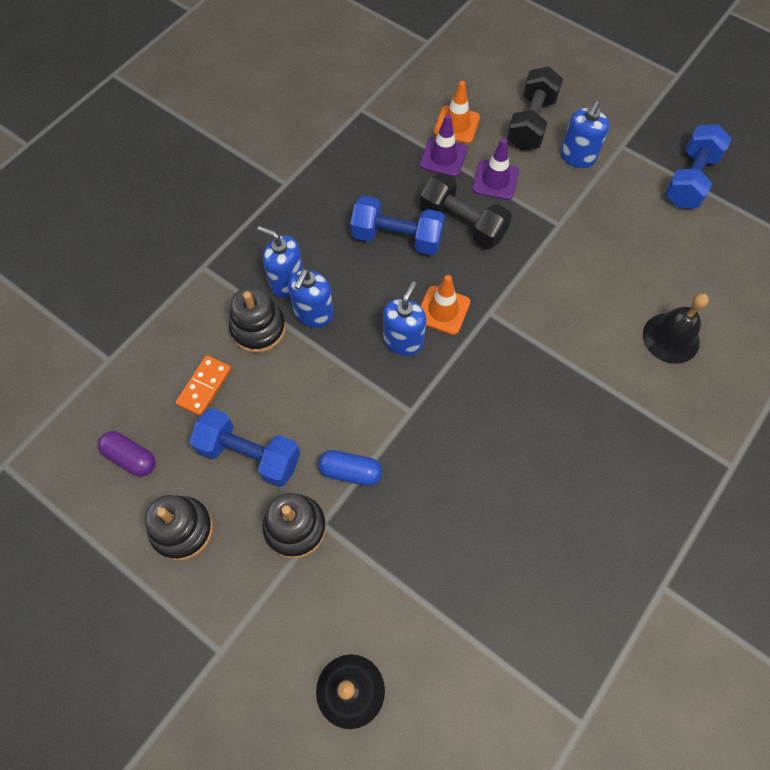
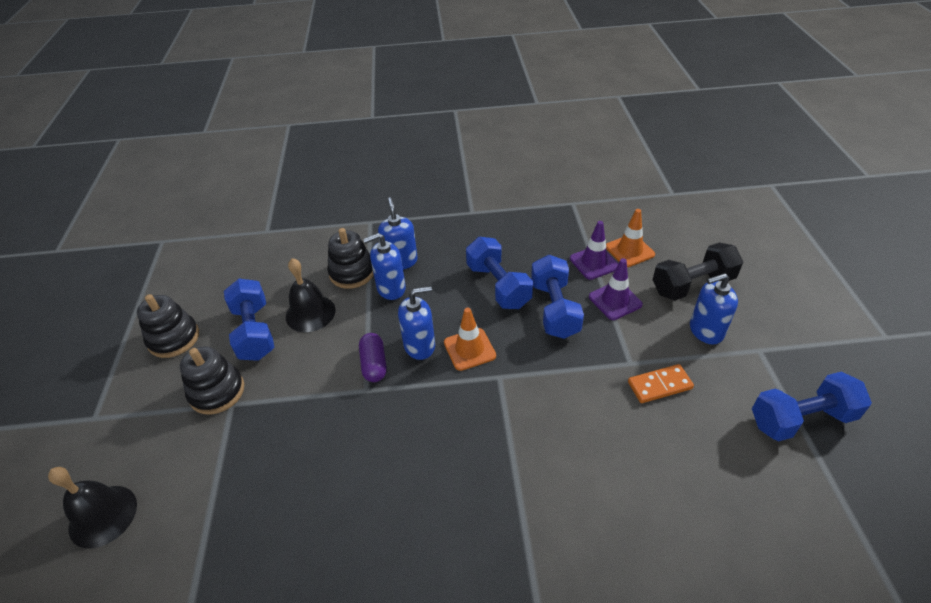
camera: 50 degrees right, 20 degrees down
(131, 458) = (207, 283): purple capsule -> purple capsule (374, 364)
(204, 386) = (286, 279): orange domino -> orange domino (659, 385)
(350, 472) = (285, 391): blue capsule -> none
(462, 223) = (554, 309): black dumbbell -> blue dumbbell
(671, 338) = (625, 521): black bell -> black bell (310, 313)

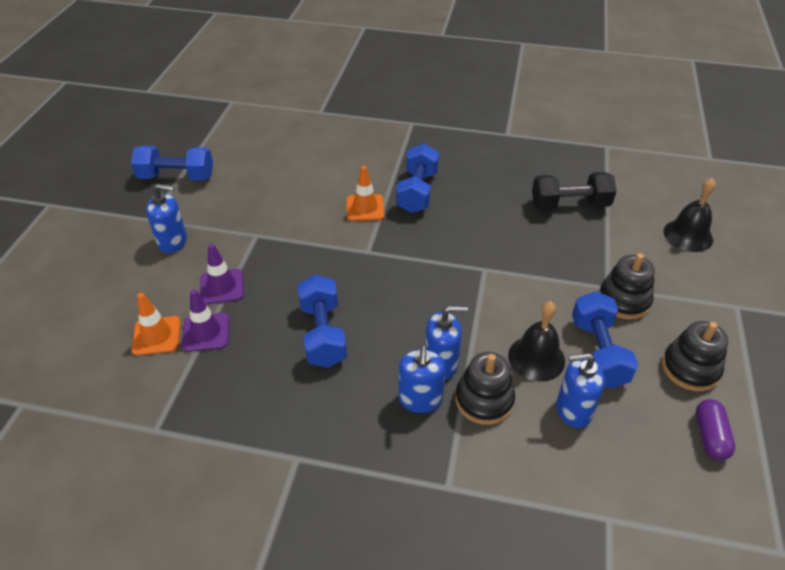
camera: 165 degrees left, 0 degrees up
(374, 364) = (474, 288): purple capsule -> purple capsule (710, 436)
(419, 346) = (427, 293): blue soap dispenser -> blue soap dispenser (573, 410)
(469, 349) = (382, 278): orange traffic cone -> orange traffic cone (365, 208)
(554, 309) = (283, 294): blue dumbbell -> blue dumbbell (417, 192)
(659, 385) = (248, 216): orange domino -> none
(692, 285) = (137, 282): black dumbbell -> black dumbbell (569, 205)

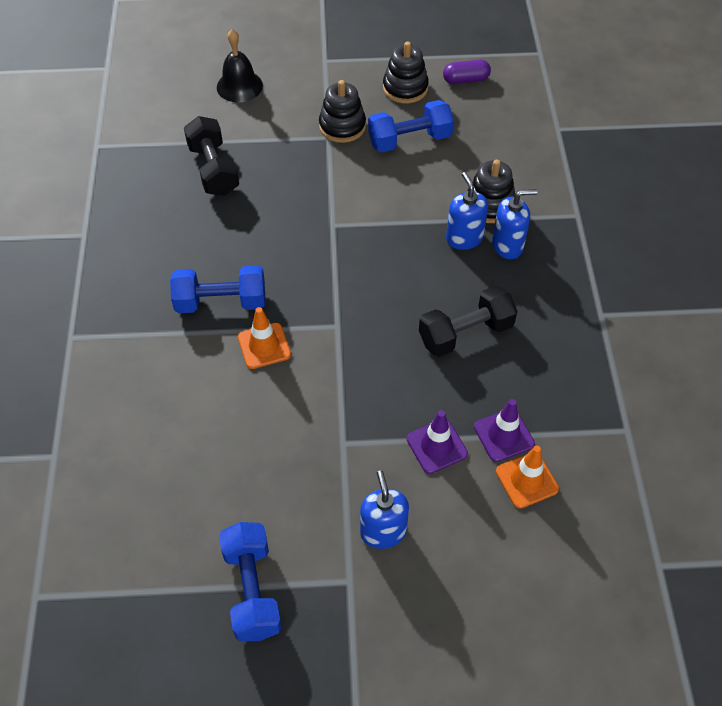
camera: 105 degrees left, 10 degrees up
(323, 334) = (465, 333): blue dumbbell -> black dumbbell
(536, 358) = (431, 177): black bell -> none
(573, 410) = (475, 151): blue soap dispenser -> none

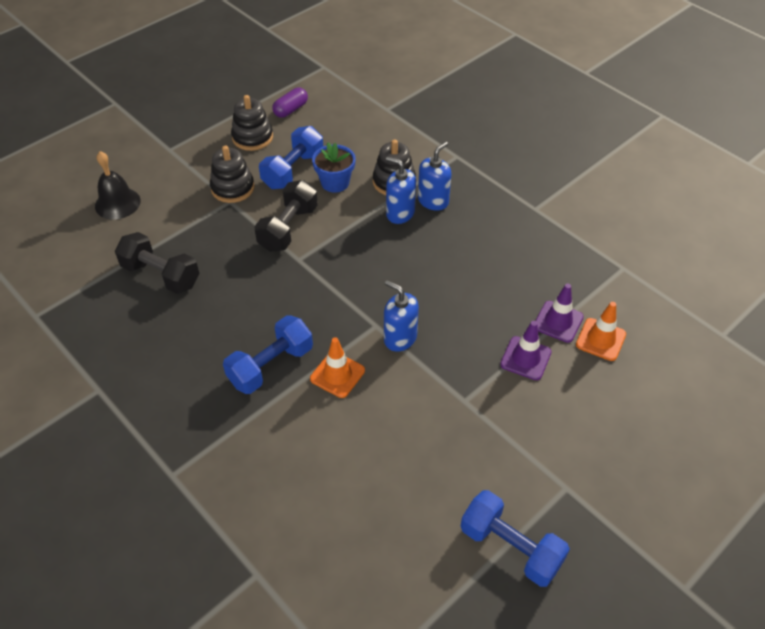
camera: 40 degrees left, 5 degrees down
(383, 532) = (552, 438): blue soap dispenser -> blue soap dispenser (400, 338)
(435, 173) = (335, 182): none -> blue flower pot
(465, 333) = (466, 274): black dumbbell -> black dumbbell (288, 228)

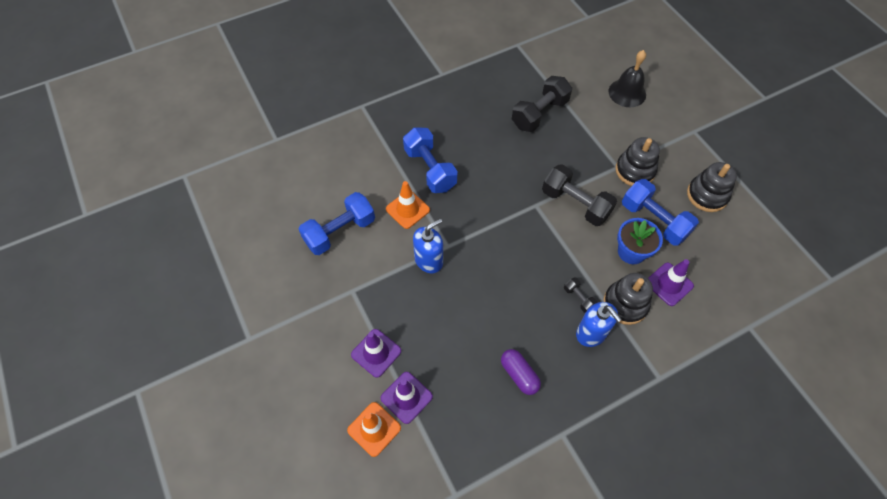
camera: 105 degrees right, 10 degrees up
(291, 110) = (751, 234): purple capsule -> purple capsule (519, 375)
(362, 156) = (669, 284): none -> purple traffic cone
(400, 213) = (578, 298): blue soap dispenser -> black dumbbell
(511, 547) = (224, 284): blue dumbbell -> blue dumbbell (340, 232)

